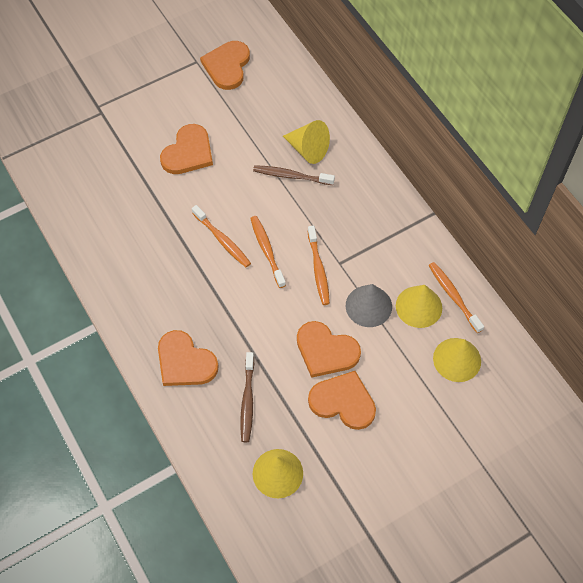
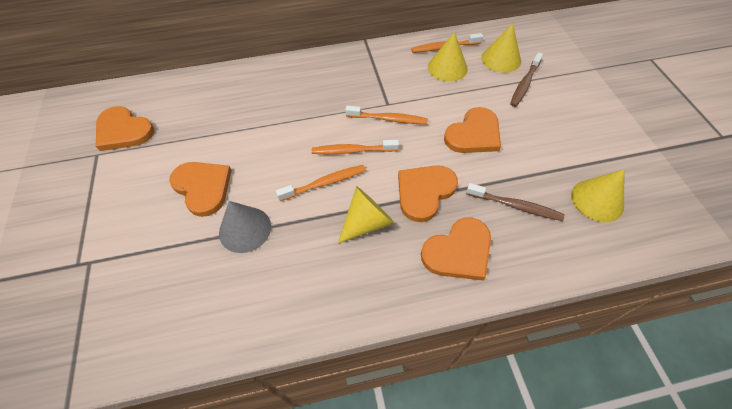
camera: 70 degrees left, 5 degrees down
(291, 176) = (281, 114): brown toothbrush -> brown toothbrush (525, 84)
(308, 149) = (259, 96): yellow cone -> yellow cone (367, 222)
(343, 402) = (527, 135): orange heart -> orange heart (424, 192)
(368, 306) = (437, 96): grey cone -> grey cone (245, 229)

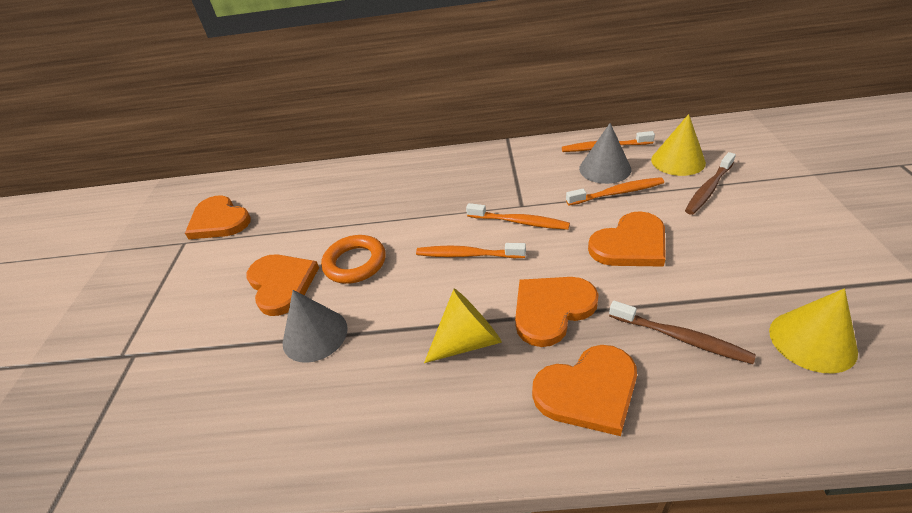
camera: 15 degrees right, 15 degrees down
(261, 164) = (355, 263): none -> orange ring
(324, 183) = (424, 289): orange toothbrush -> orange toothbrush (617, 193)
(447, 68) = (605, 169): yellow cone -> grey cone

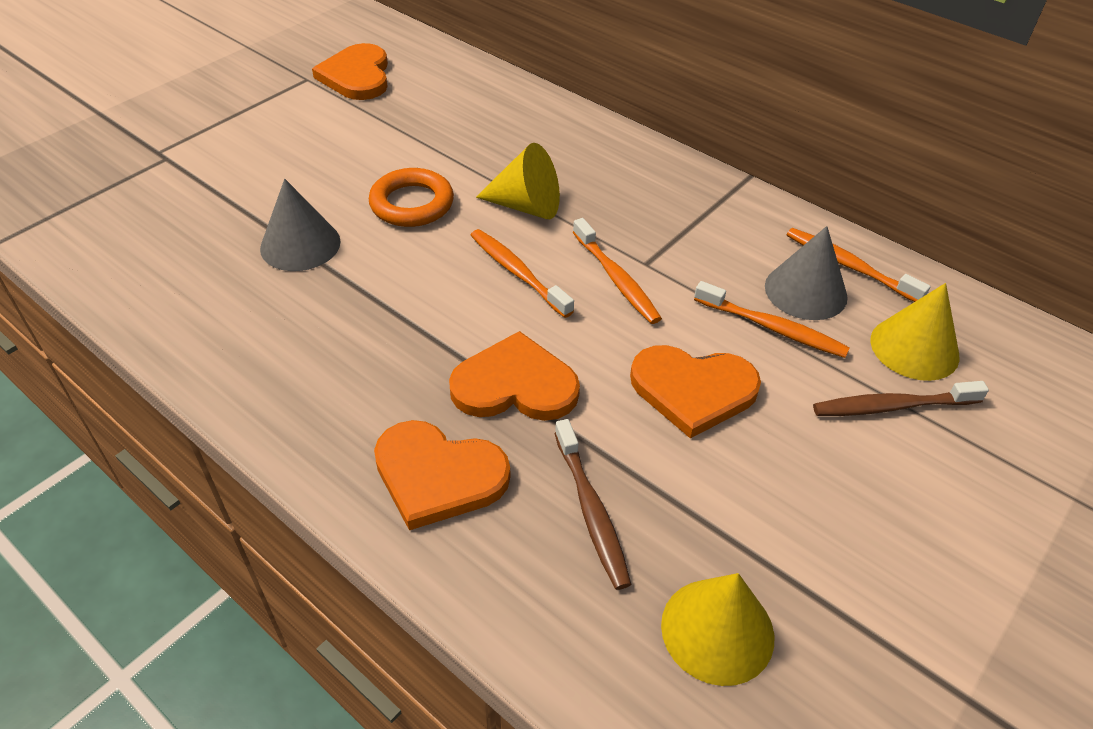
camera: 35 degrees right, 5 degrees up
(282, 284) = (331, 178): orange heart -> none
(468, 340) = (406, 350): yellow cone -> yellow cone (526, 206)

